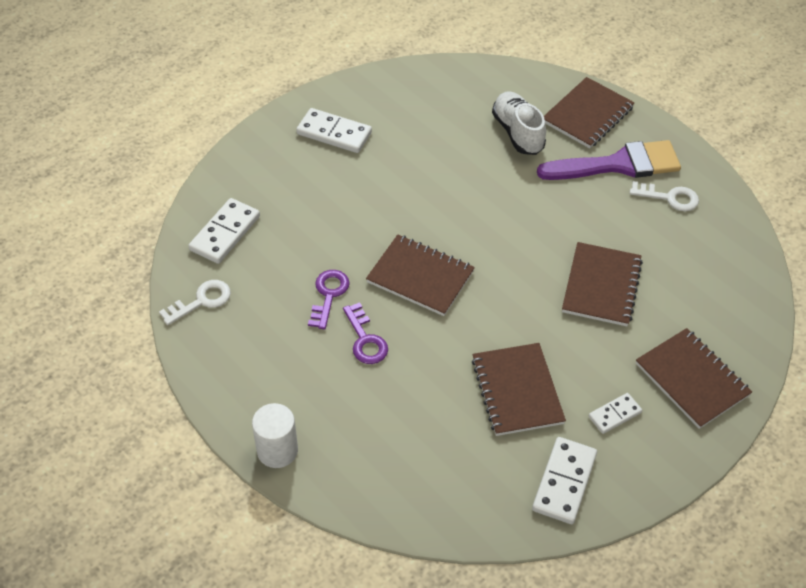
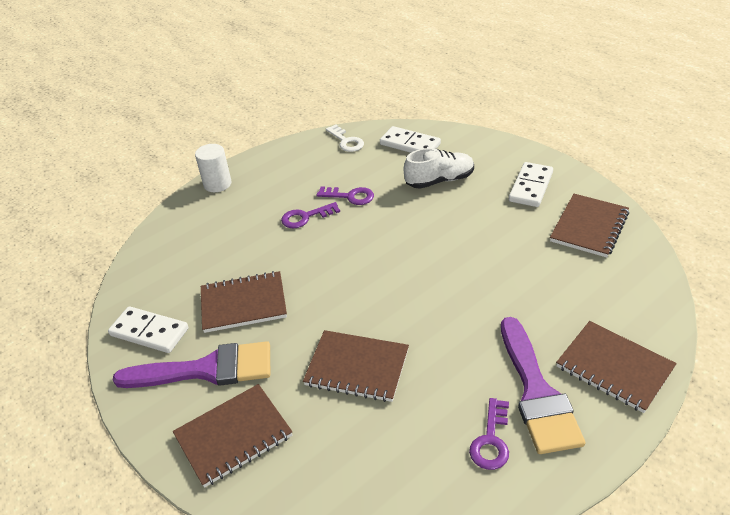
camera: 95 degrees right, 10 degrees down
(420, 277) = (368, 243): brown notebook -> brown notebook (589, 227)
(517, 132) = (566, 306): white shoe -> white shoe (439, 180)
(614, 414) = (206, 370): white domino -> purple brush
(669, 198) = (491, 440): white key -> purple key

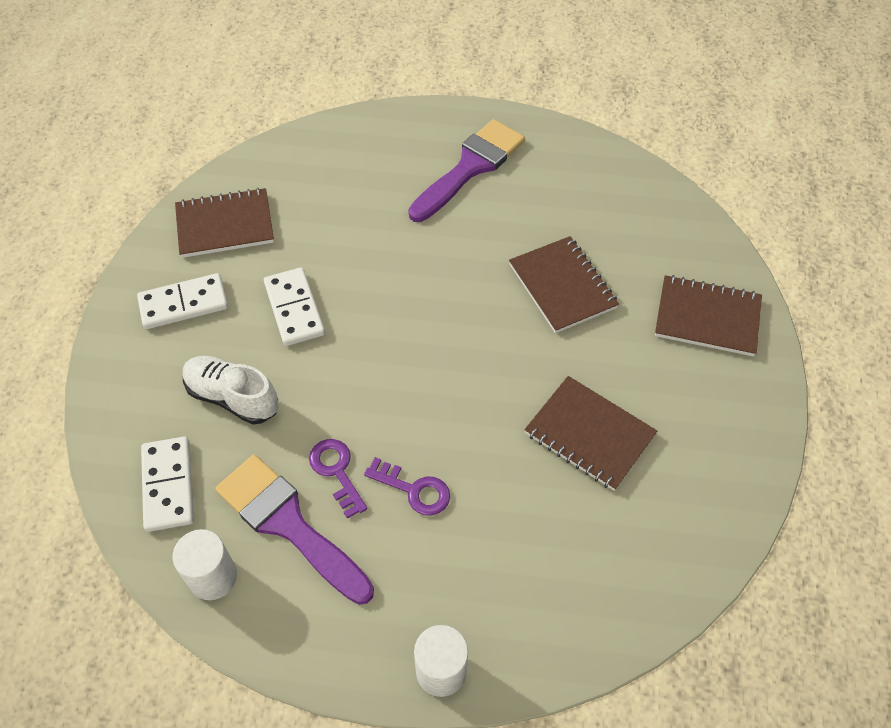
camera: 135 degrees left, 15 degrees up
(149, 332) = (705, 487): white domino -> white domino (294, 309)
(206, 370) = (682, 394): purple brush -> purple brush (288, 524)
(346, 141) = (213, 577): white key -> white cylinder
(491, 440) = (538, 170): purple key -> none
(614, 367) = (402, 138): brown notebook -> none

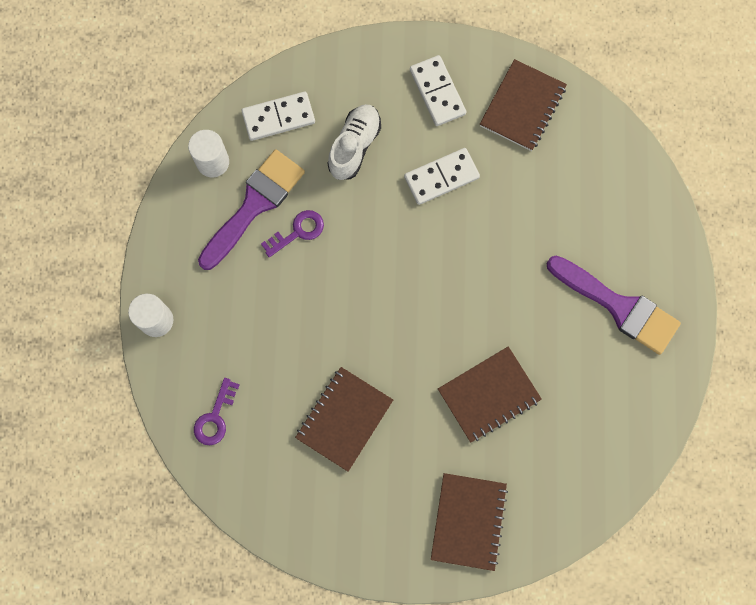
camera: 85 degrees right, 20 degrees up
(225, 225) = (522, 106): brown notebook -> brown notebook turned 45 degrees clockwise
(413, 490) = (287, 289): purple key -> purple key (215, 417)

